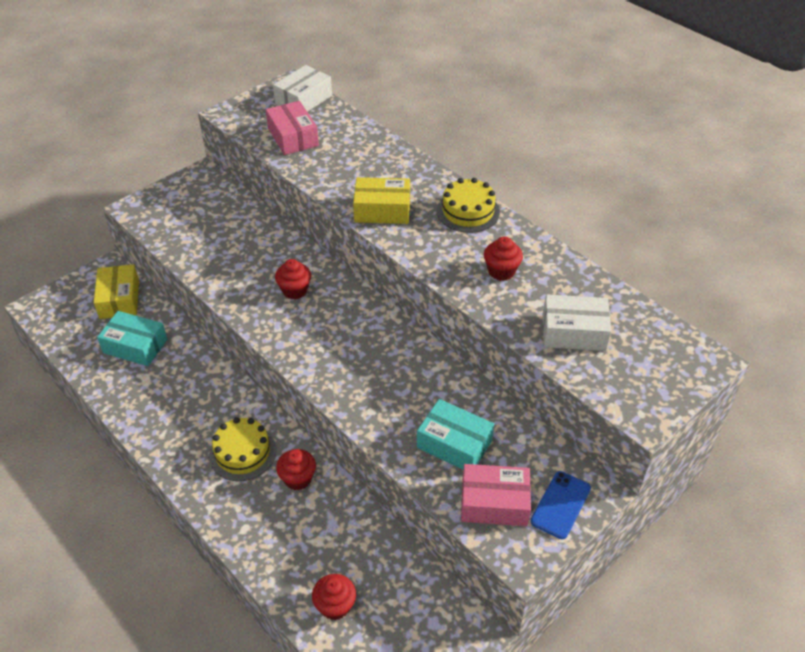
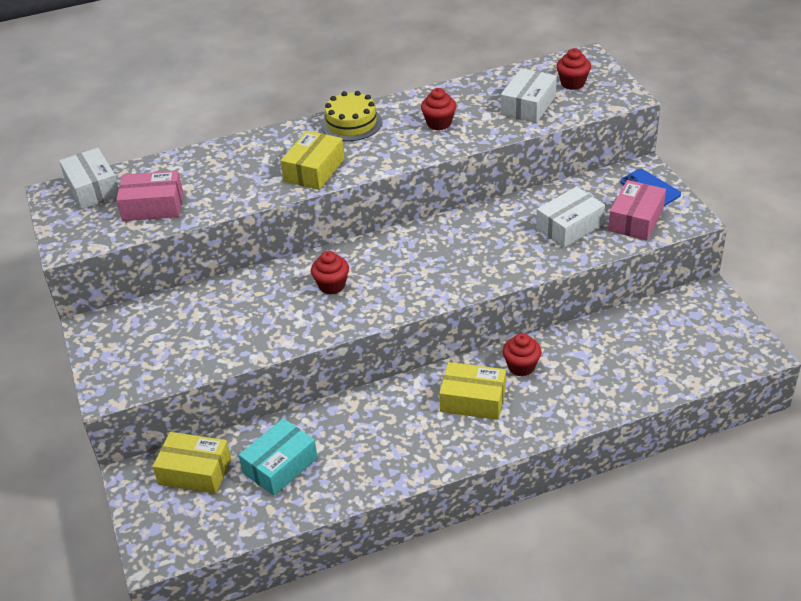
camera: 65 degrees left, 5 degrees down
(242, 452) = (473, 400): yellow cake -> yellow box
(335, 606) = (662, 368): red cupcake -> red cupcake (572, 83)
(454, 444) = (569, 227): turquoise box -> white box

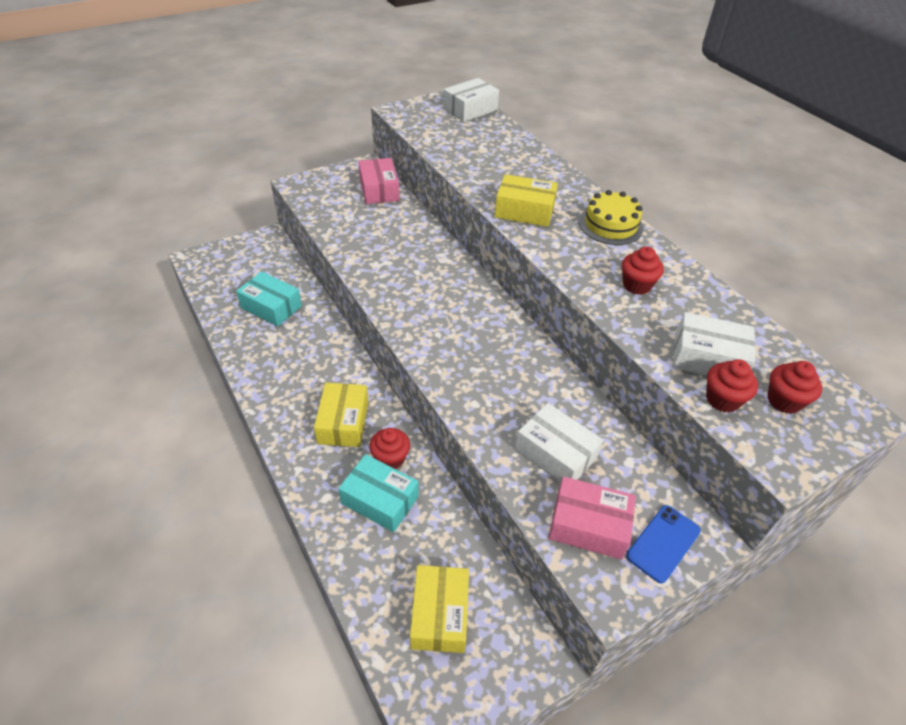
camera: 75 degrees right, 5 degrees up
(153, 206) = (453, 138): pink box -> pink box (379, 190)
(195, 471) = (269, 264): yellow box -> yellow box (440, 614)
(332, 285) = (425, 277): red cupcake -> red cupcake (722, 399)
(567, 375) = (380, 500): none -> turquoise box

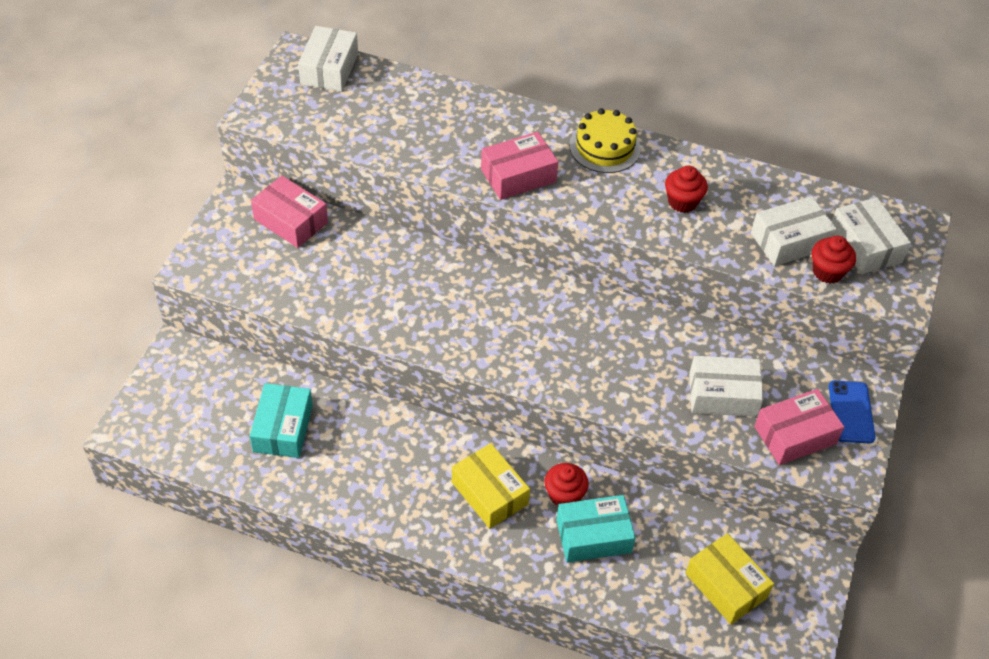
camera: 40 degrees left, 5 degrees up
(271, 307) = (283, 428): turquoise box -> turquoise box turned 75 degrees counterclockwise
(524, 211) = (518, 175): yellow box -> pink box
(784, 401) = (865, 245): red cupcake -> white box

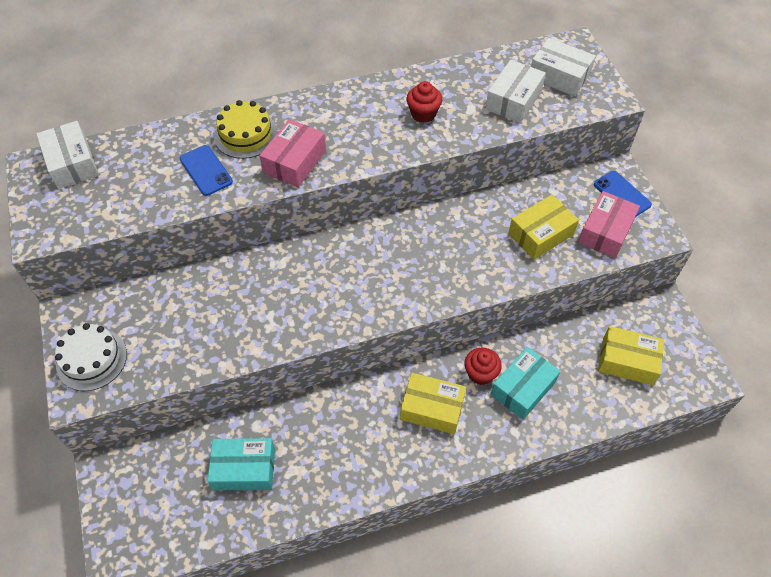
camera: 35 degrees left, 5 degrees up
(226, 247) = (91, 359): none -> white cake
(283, 428) = (244, 469): turquoise box -> turquoise box turned 60 degrees counterclockwise
(291, 221) = (128, 304): pink box -> none
(433, 138) = (206, 170): none -> blue phone
(604, 147) = (336, 105): yellow cake -> yellow cake (245, 135)
(723, 395) = (541, 234): white box -> yellow box
(827, 272) = (554, 107): red cupcake -> none

